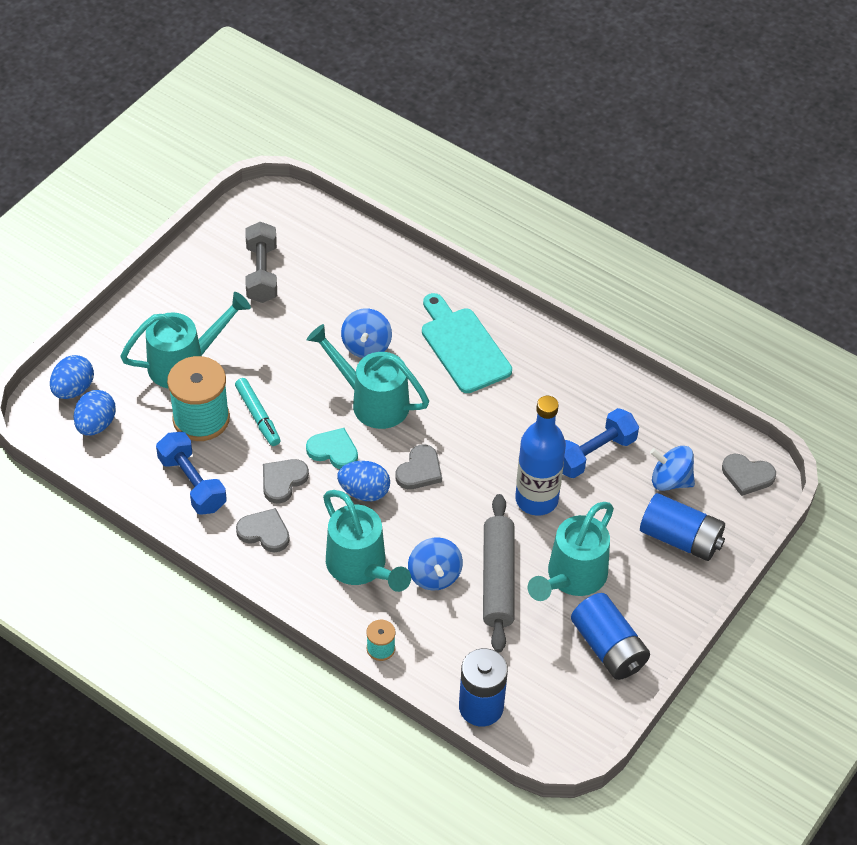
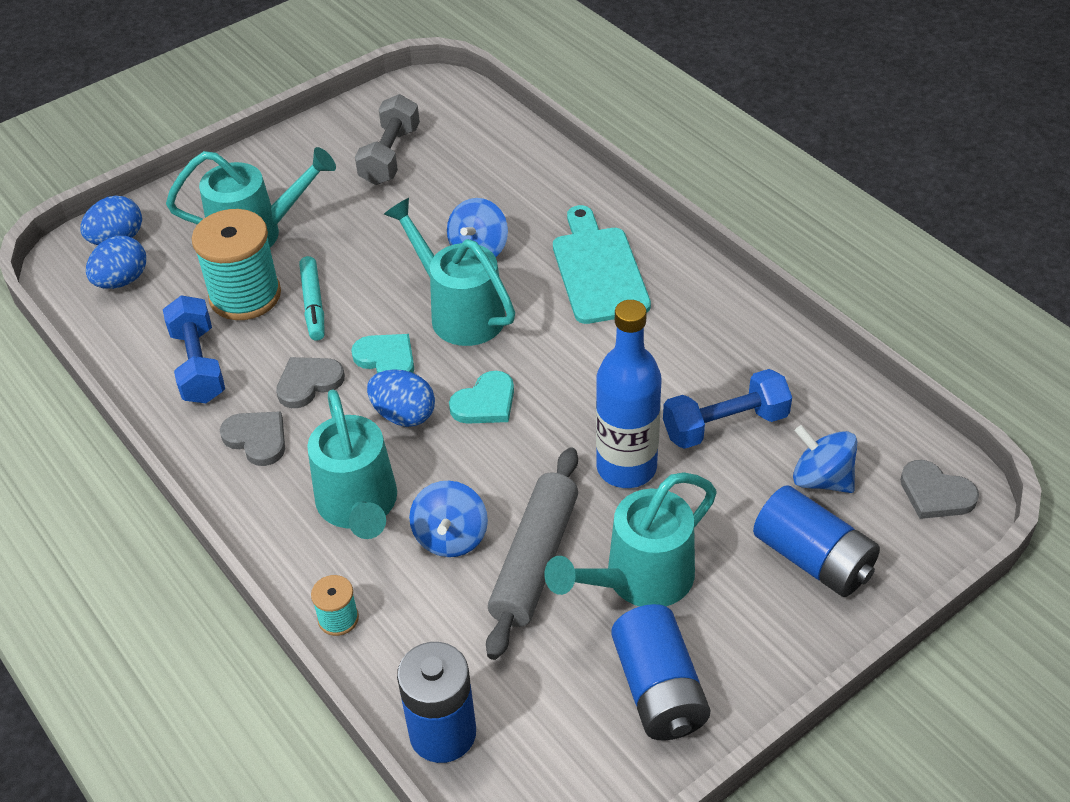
camera: 20 degrees right, 5 degrees down
(419, 470) = (485, 402): grey heart -> turquoise heart

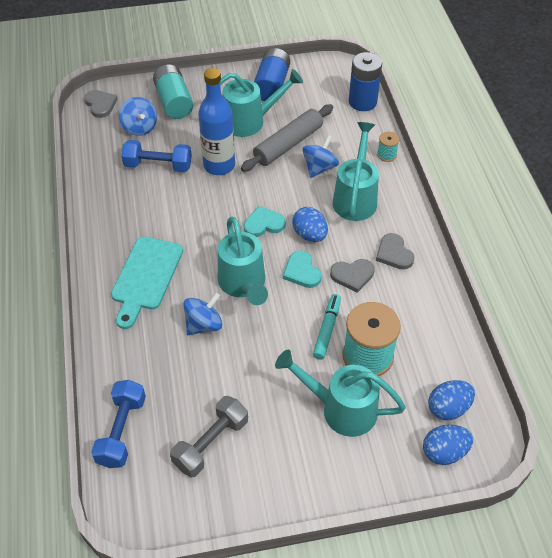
camera: 155 degrees left, 5 degrees up
(198, 365) = (413, 315): blue dumbbell -> blue dumbbell (122, 431)
(813, 559) = (174, 102): blue battery -> turquoise battery

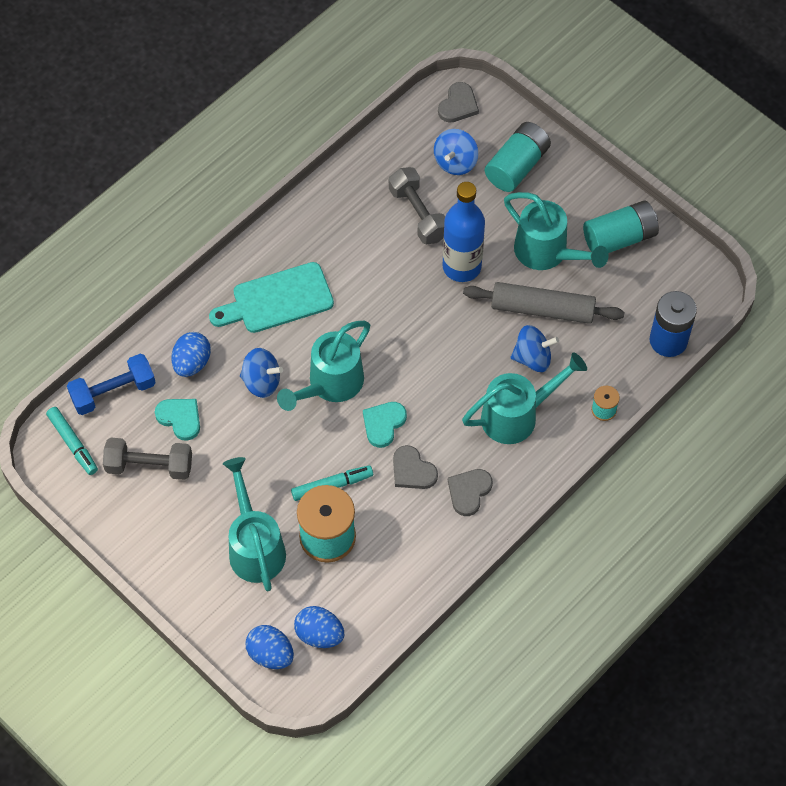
camera: 55 degrees right, 10 degrees up
(141, 490) = (73, 443): none -> turquoise marker
(158, 166) = (418, 214): blue dumbbell -> grey dumbbell
(264, 224) = (416, 355): turquoise heart -> turquoise heart (180, 418)
(271, 85) = (619, 238): blue battery -> turquoise battery
(309, 235) = (434, 403): blue egg -> blue egg (192, 363)

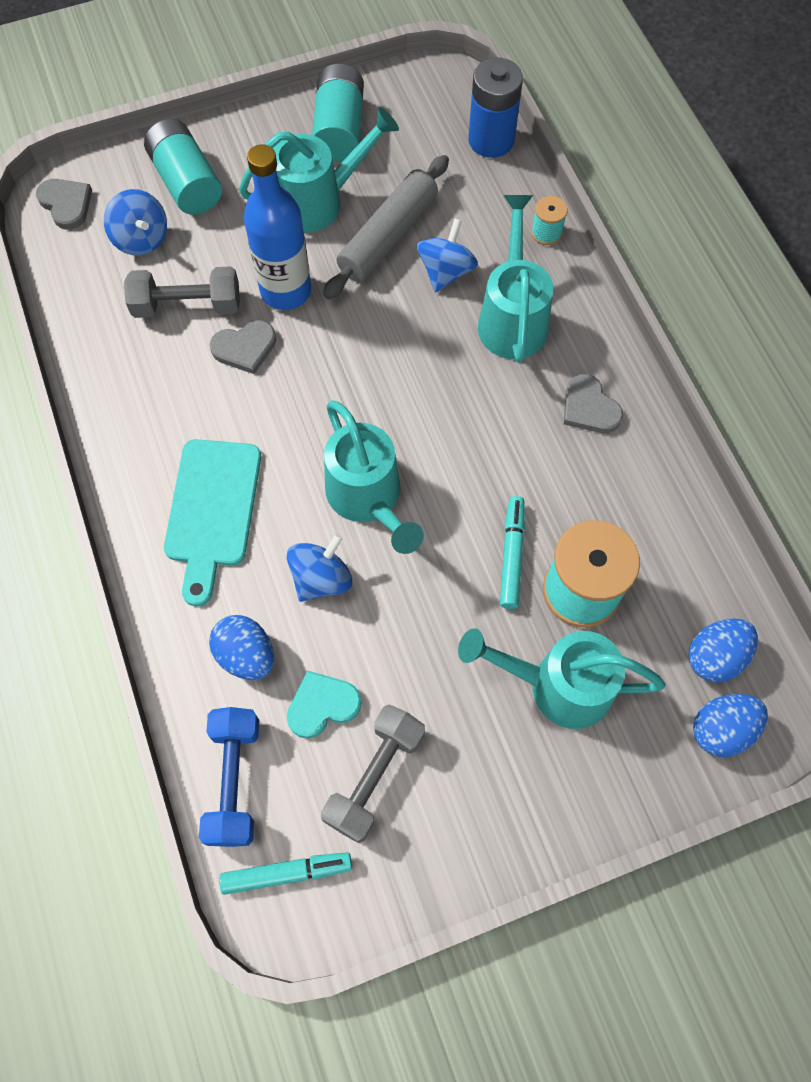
camera: 65 degrees left, 5 degrees up
(383, 424) = (454, 461): turquoise heart -> none
(412, 470) = (533, 456): grey heart -> grey heart (245, 348)

